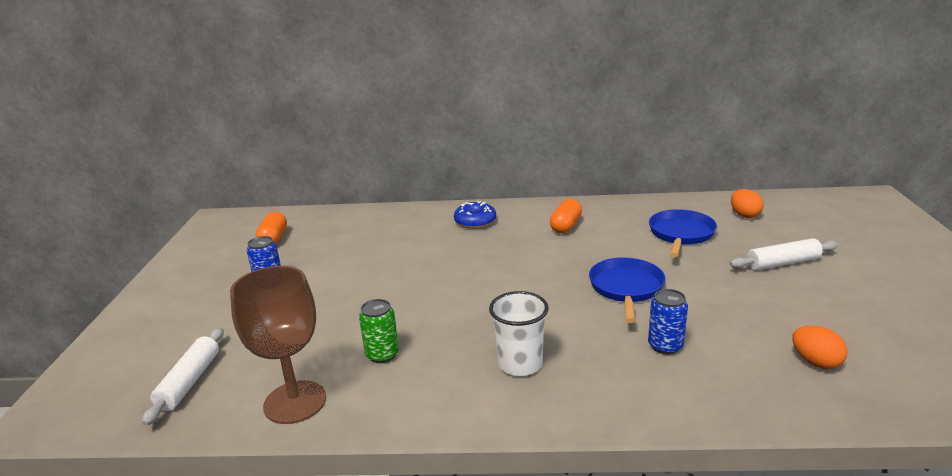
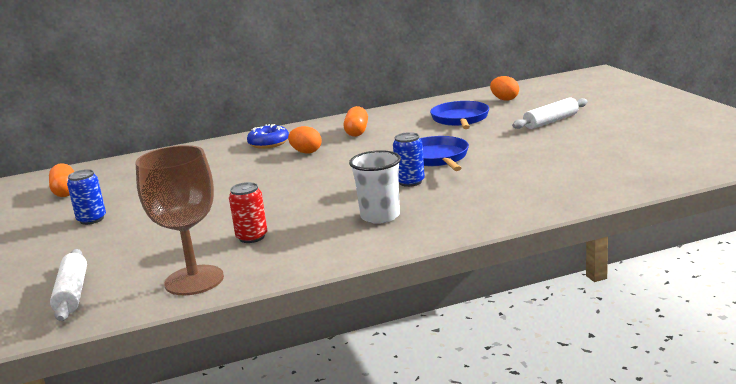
camera: 20 degrees left, 5 degrees down
(382, 355) = (252, 237): green can -> red can
(665, 346) = (490, 182): blue can -> blue can (410, 182)
(815, 362) = (605, 168): orange egg -> orange egg (306, 152)

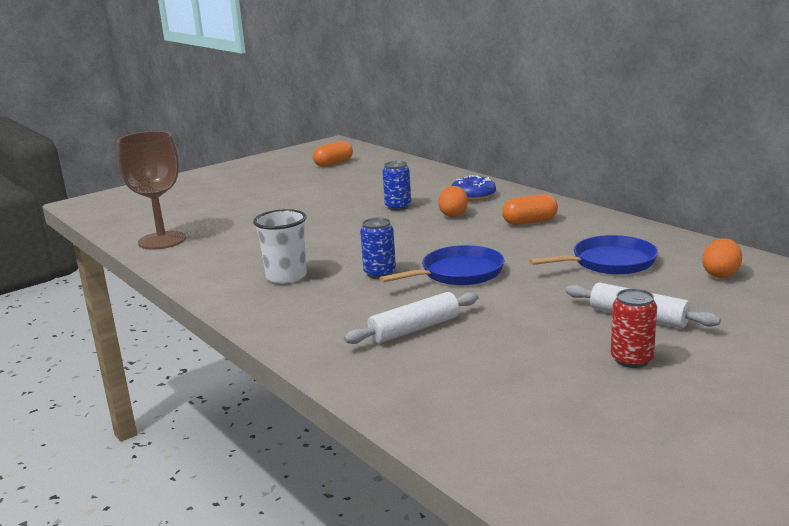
camera: 70 degrees right, 0 degrees up
(72, 293) = (149, 213): white rolling pin -> white rolling pin (414, 329)
(92, 219) = (277, 185): blue can -> blue can (398, 207)
(252, 237) = (240, 240): red can -> red can (631, 359)

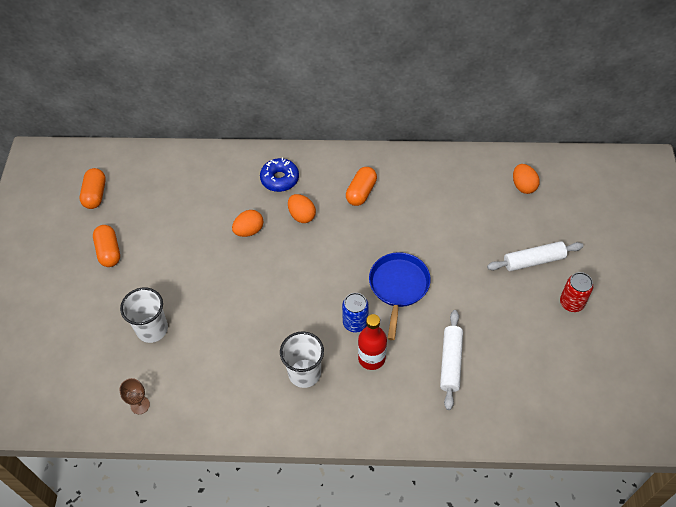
camera: 50 degrees left, 35 degrees up
(162, 240) = (140, 405): brown goblet -> brown goblet, size x0.43
(241, 218) = (152, 329): none -> white cup
(290, 184) = (109, 251): none -> orange capsule
(352, 294) = (371, 358): none -> red bottle
(398, 207) = (249, 230): blue can -> orange egg
(609, 262) = (460, 212): blue pan -> none

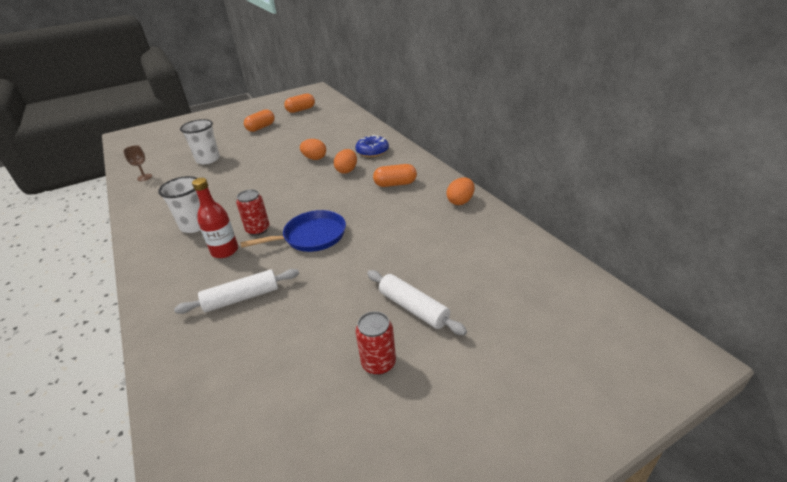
camera: 60 degrees right, 20 degrees down
(355, 323) = (258, 229): blue can -> red can
(523, 186) = (506, 263): orange egg -> orange egg (460, 201)

